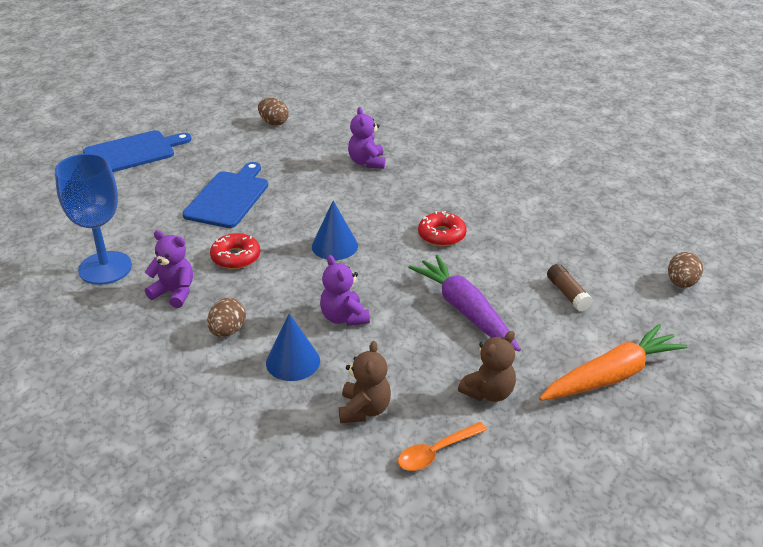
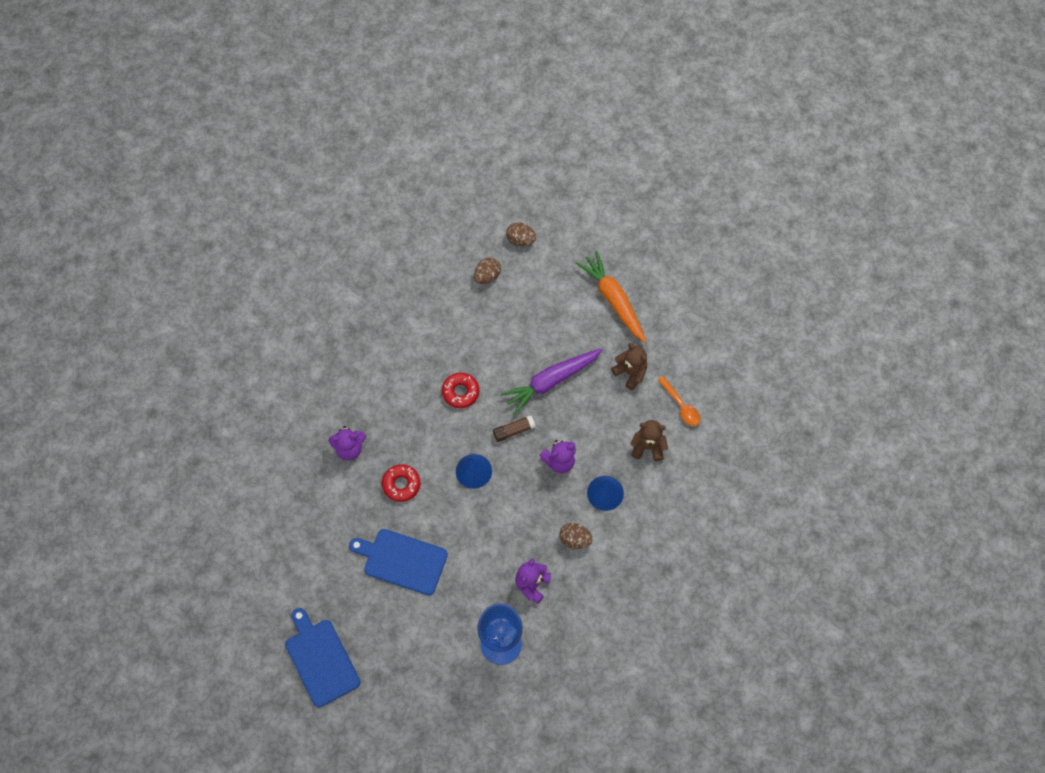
camera: 90 degrees left, 30 degrees up
(236, 257) = (487, 544): red donut -> red donut (401, 484)
(274, 123) = (272, 534): brown egg -> brown egg (487, 276)
(567, 294) = (532, 313): brown glue stick -> brown glue stick (513, 431)

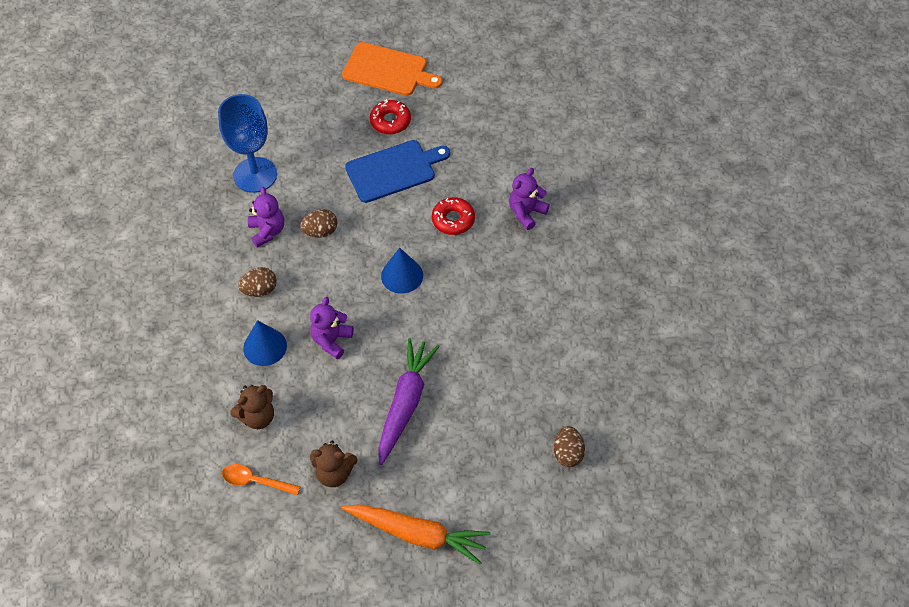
camera: 140 degrees right, 10 degrees down
(321, 659) = (388, 70): blue cutting board -> orange cutting board
(460, 392) = (480, 328): red donut -> red donut (390, 121)
(513, 431) = (399, 334): brown glue stick -> none
(520, 240) = (574, 519): brown egg -> brown egg (320, 231)

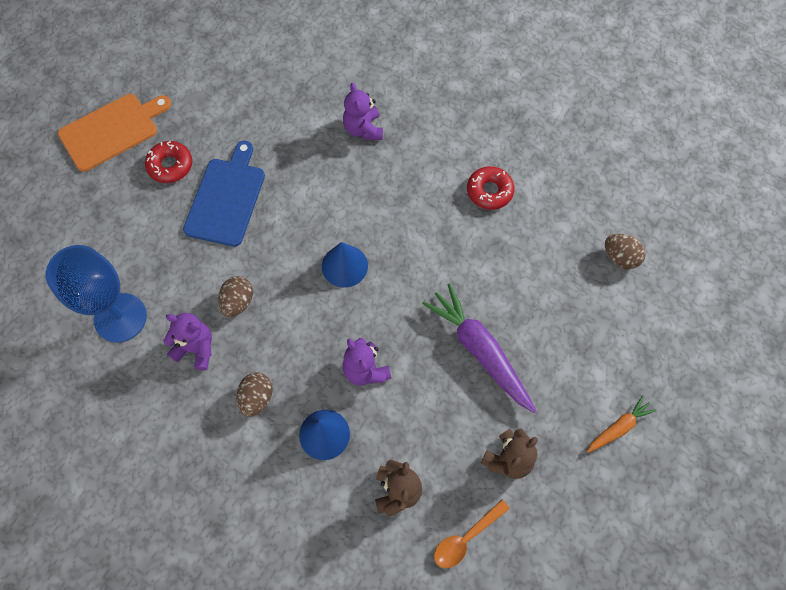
camera: 55 degrees left, 10 degrees up
(418, 534) = (618, 427): orange carrot -> orange carrot, size x0.52
(453, 220) = (322, 187): red donut -> red donut (489, 191)

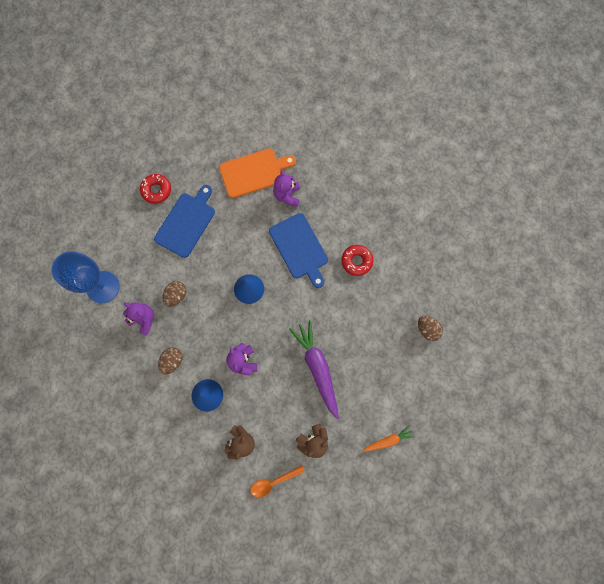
camera: 15 degrees right, 10 degrees up
(112, 130) = (125, 156): orange cutting board -> orange cutting board (254, 172)
(402, 193) = (299, 248): none -> blue cutting board

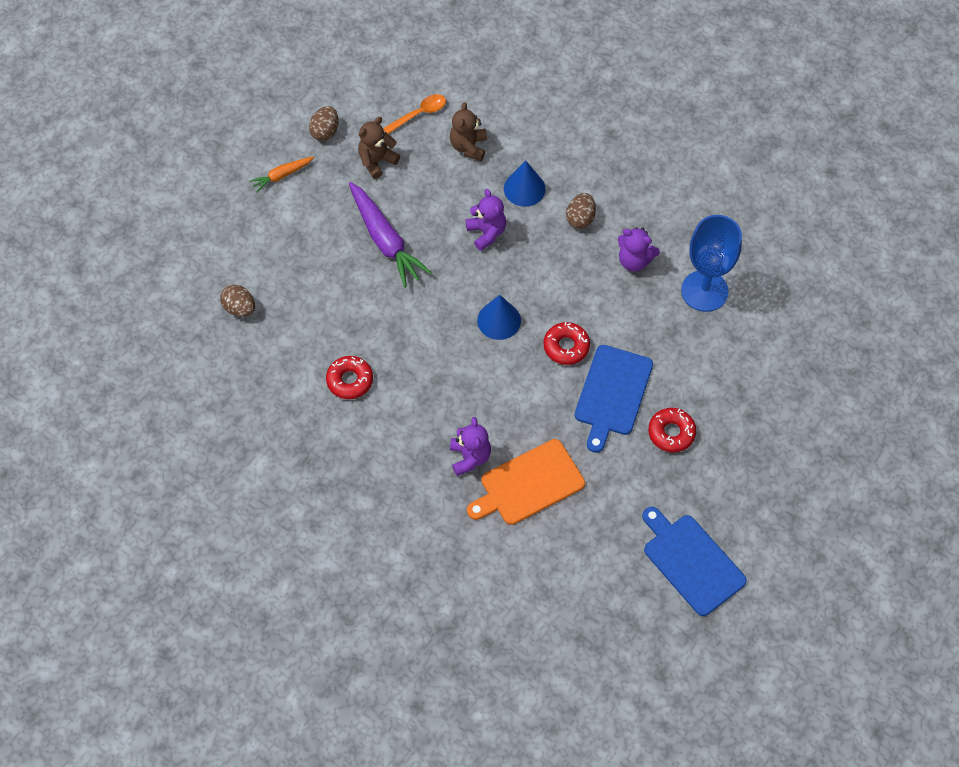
camera: 170 degrees right, 15 degrees down
(176, 295) = (598, 296): brown egg -> brown egg (325, 131)
(208, 261) = (566, 346): none -> red donut
(299, 248) = (437, 385): blue cutting board -> blue cutting board (691, 561)

